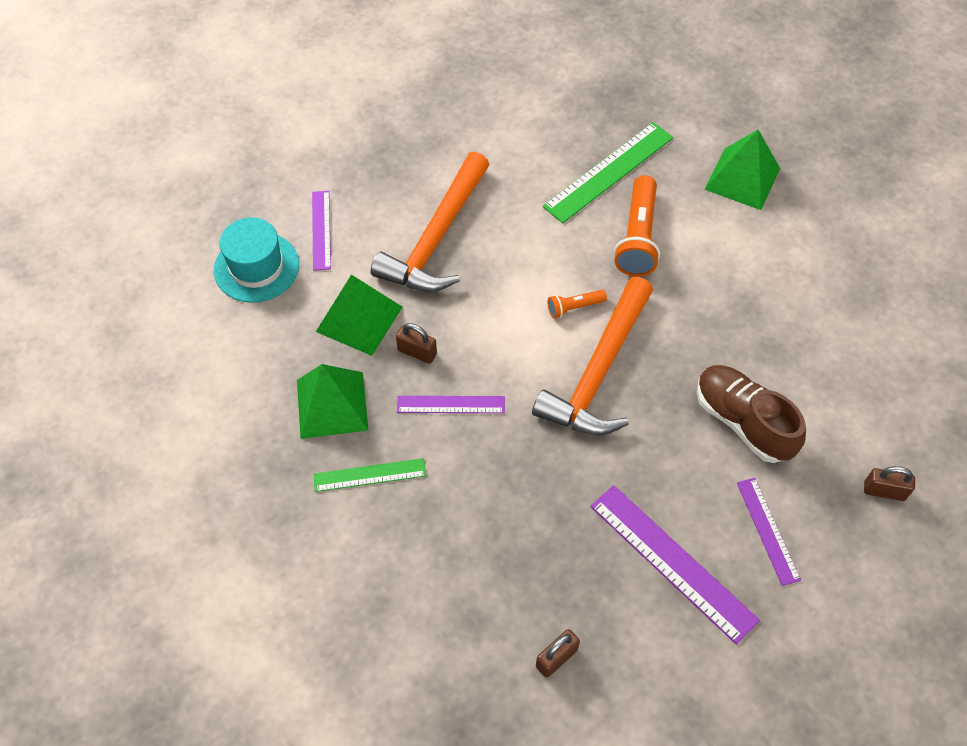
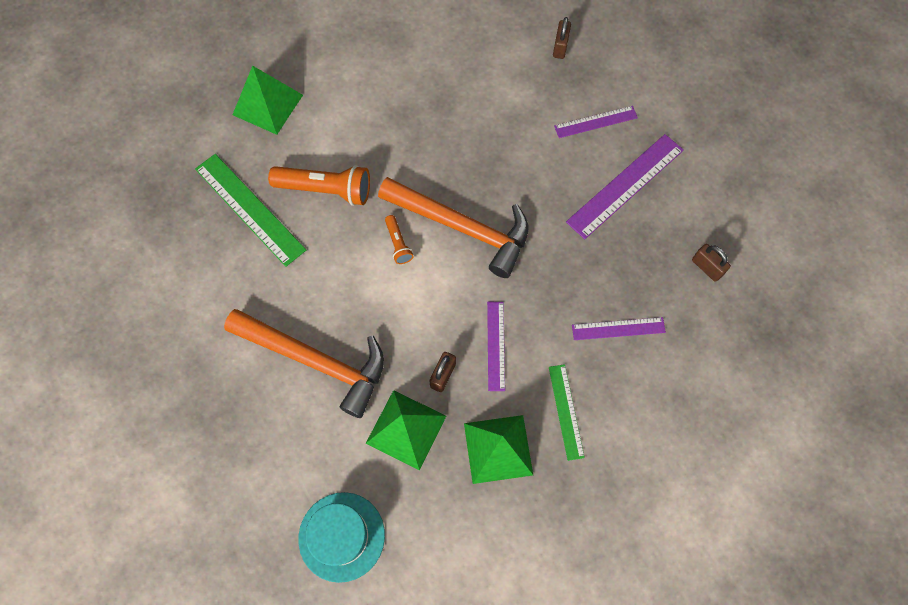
camera: 90 degrees left, 10 degrees up
(321, 230) = (298, 473): purple ruler -> purple ruler (618, 328)
(743, 421) = (506, 128): brown shoe -> none

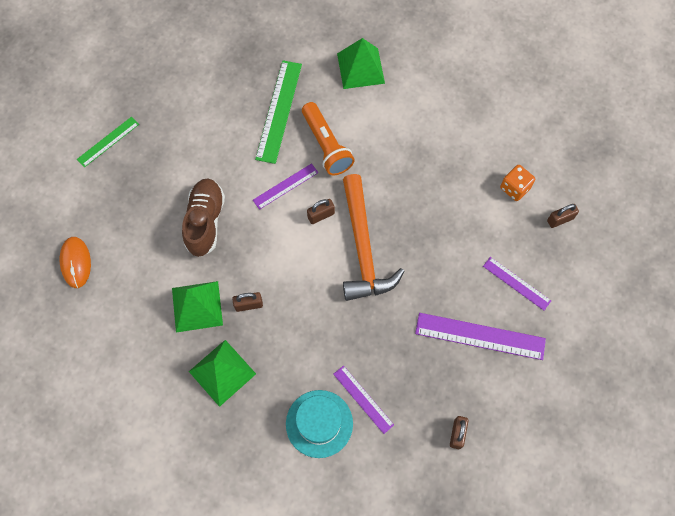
camera: 55 degrees right, 0 degrees up
(255, 532) = (76, 263): none -> orange mouse
(316, 361) = (205, 221): orange hammer -> brown shoe
(341, 536) = (104, 314): turquoise hat -> turquoise hat (319, 423)
(398, 244) = (321, 215): orange flashlight -> brown padlock
(496, 345) = (293, 325): purple ruler -> purple ruler (285, 186)
(501, 61) = (514, 188): none -> orange dice
(566, 411) = (278, 400): green ruler -> green ruler (108, 142)

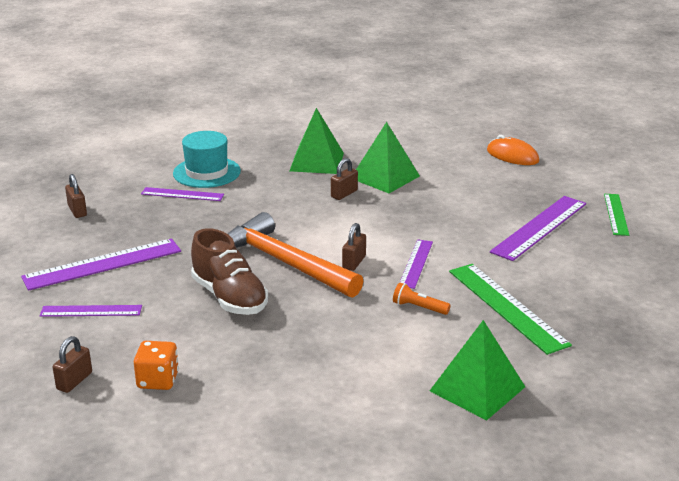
camera: 140 degrees right, 40 degrees down
(171, 164) = (539, 227): none -> purple ruler
(205, 221) = (452, 214): brown shoe -> brown shoe (229, 297)
(326, 145) = (419, 307): orange flashlight -> orange flashlight, size x0.51

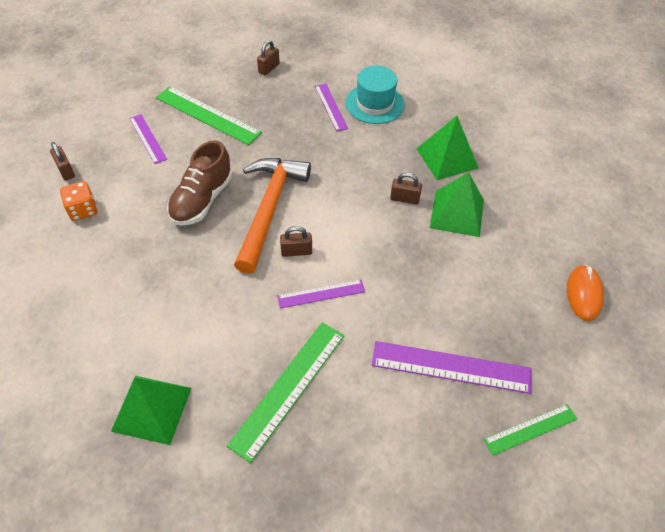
camera: 60 degrees right, 25 degrees up
(74, 381) = (66, 171): brown padlock -> brown padlock turned 60 degrees clockwise
(102, 264) = (208, 115): purple ruler -> green ruler
(419, 307) = (252, 322): orange flashlight -> none

